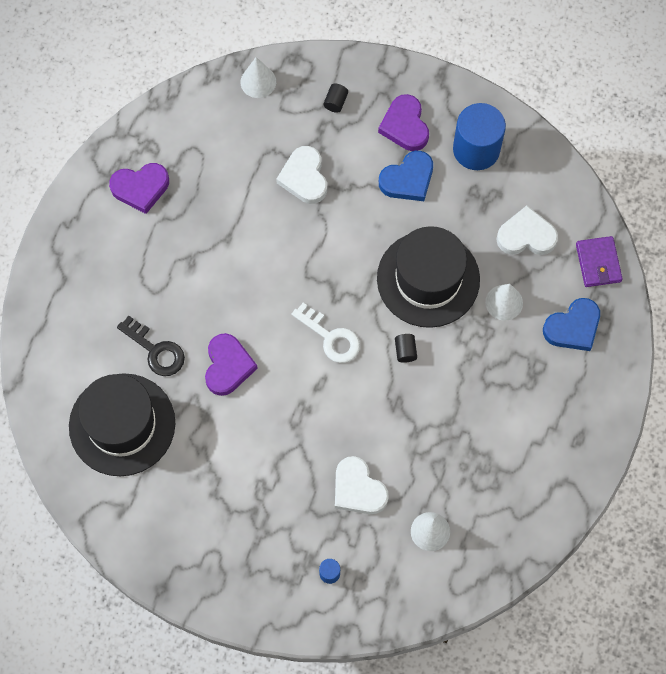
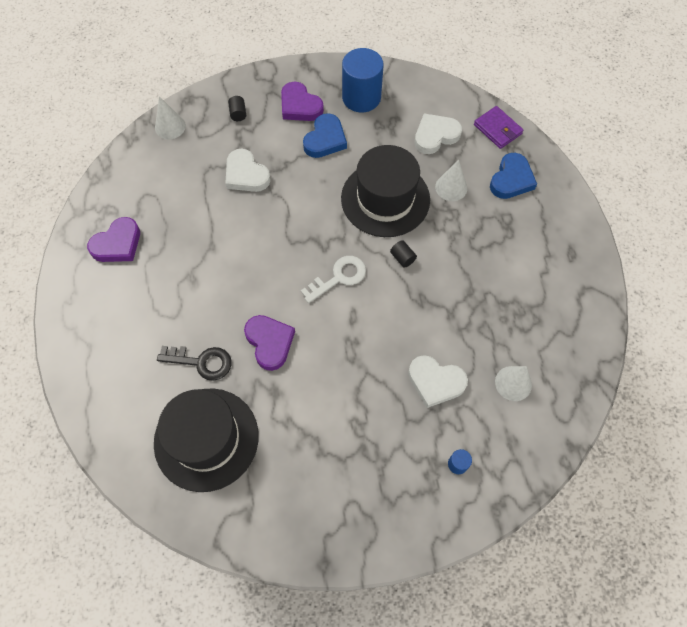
camera: 30 degrees left, 5 degrees down
(330, 337) = (338, 277): white key -> white key turned 45 degrees counterclockwise

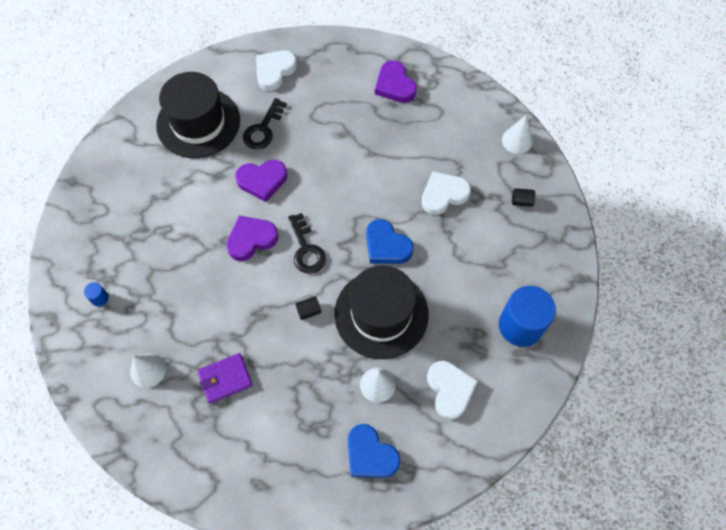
camera: 105 degrees right, 0 degrees up
(300, 106) = (520, 261): purple heart -> purple heart (251, 239)
(325, 139) = (470, 275): blue heart -> blue heart (386, 246)
(338, 277) = (306, 249): white key -> black key
(435, 382) = (176, 302): white heart -> white heart (274, 71)
(497, 129) = (443, 464): purple wallet -> purple wallet (225, 379)

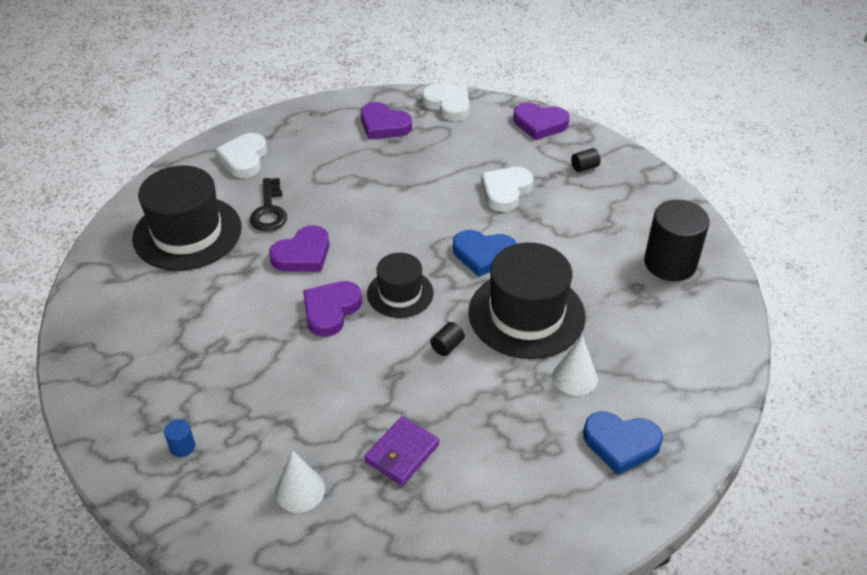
camera: 30 degrees left, 20 degrees down
(306, 249) = (400, 293): black key -> black hat
(450, 390) = (650, 347): white heart -> white heart (448, 105)
(517, 140) = (540, 124): white cone -> purple heart
(520, 325) = (670, 263): blue cylinder -> black cylinder

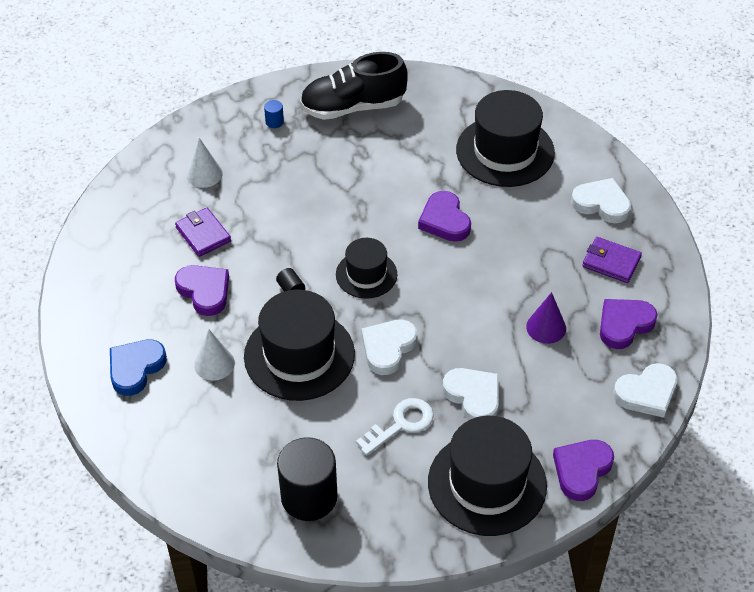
camera: 110 degrees right, 5 degrees up
(139, 375) = (353, 107): none -> black shoe
(269, 210) = (515, 208): black key -> none
(316, 142) = (611, 262): none -> purple wallet
(331, 310) = (367, 225): purple heart -> purple heart (204, 291)
(408, 165) = (546, 327): none -> purple cone
(483, 255) = (388, 348): blue heart -> white heart
(561, 227) = (401, 424): none -> white key
(584, 167) = (487, 483): black cylinder -> black hat

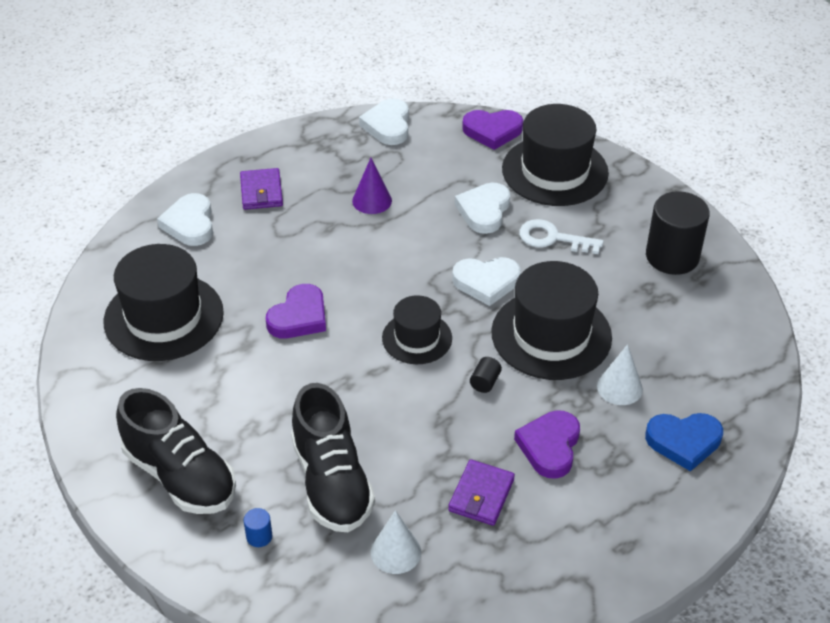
camera: 125 degrees left, 5 degrees down
(283, 170) = (331, 482): none -> black shoe
(624, 325) = (328, 160): purple heart -> none
(647, 393) = (388, 125): white heart -> white heart turned 120 degrees counterclockwise

